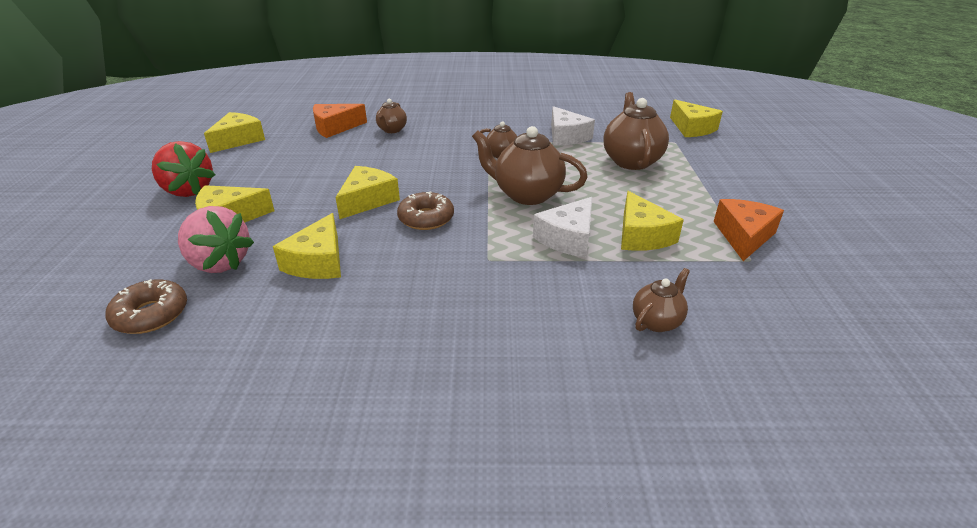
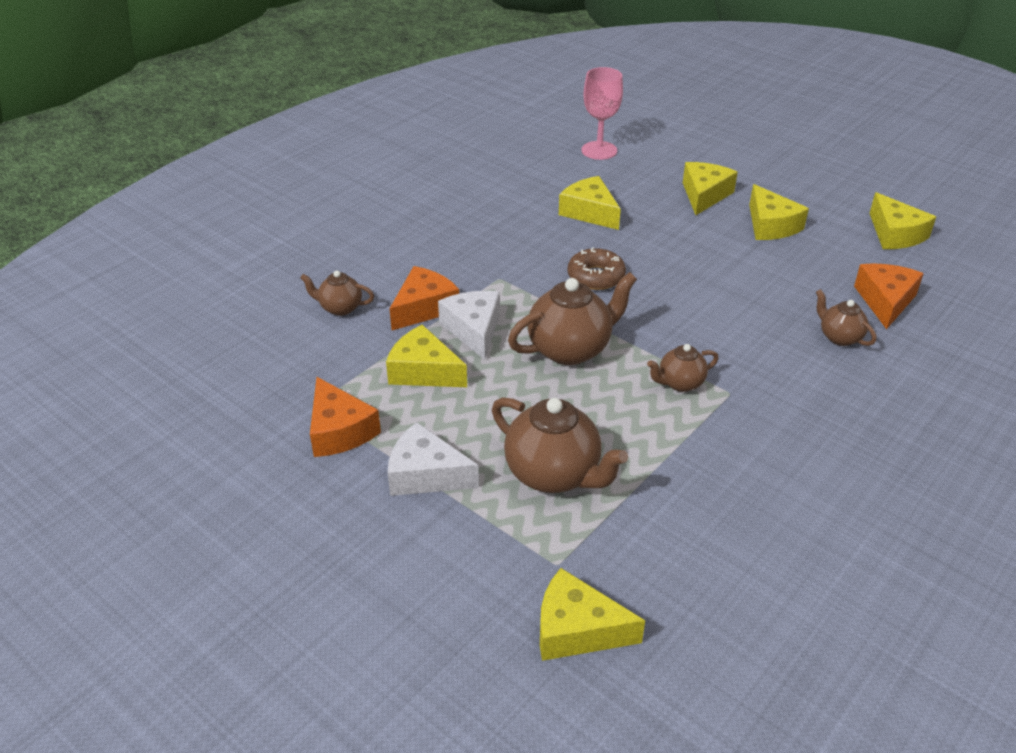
camera: 130 degrees right, 5 degrees up
(151, 314) = (599, 150): brown donut -> pink goblet
(188, 190) = (781, 188): red strawberry -> none
(219, 263) = (635, 179): pink strawberry -> none
(367, 200) = (664, 261): yellow cheese -> yellow cheese (770, 225)
(566, 136) = (681, 468): white cheese -> white cheese (426, 474)
(582, 274) = (424, 308): none -> orange cheese
(657, 321) = (340, 308): brown teapot -> brown teapot turned 105 degrees clockwise

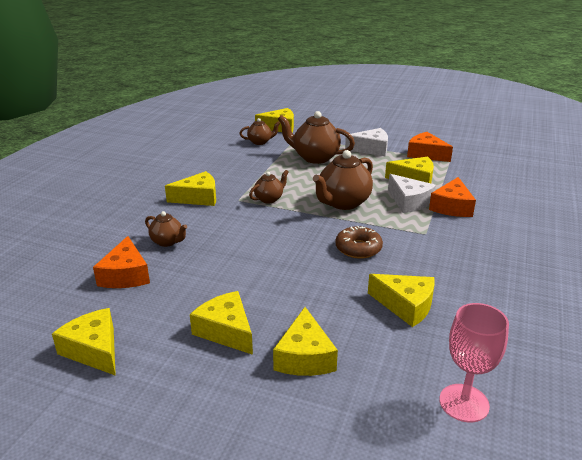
camera: 160 degrees right, 10 degrees down
(340, 308) = (500, 197): brown teapot -> brown teapot (260, 142)
(797, 413) = (198, 198): none -> yellow cheese

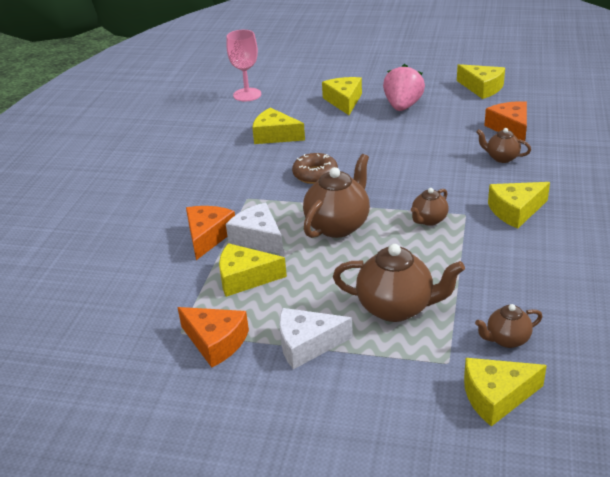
camera: 175 degrees right, 5 degrees up
(226, 331) = (402, 106): yellow cheese -> pink strawberry

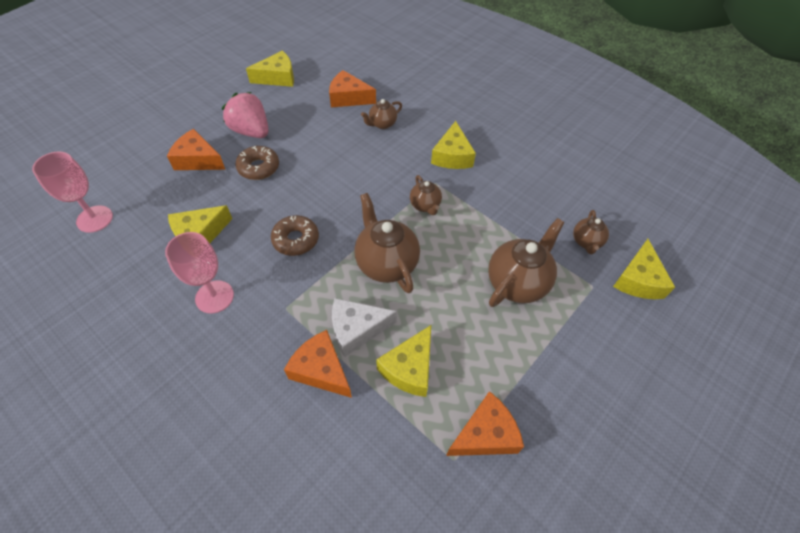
camera: 65 degrees left, 20 degrees up
(229, 166) = (214, 297): none -> pink goblet
(307, 344) = (527, 364): white cheese -> none
(344, 101) = (198, 160): yellow cheese -> orange cheese
(368, 127) = (258, 167): none -> brown donut

